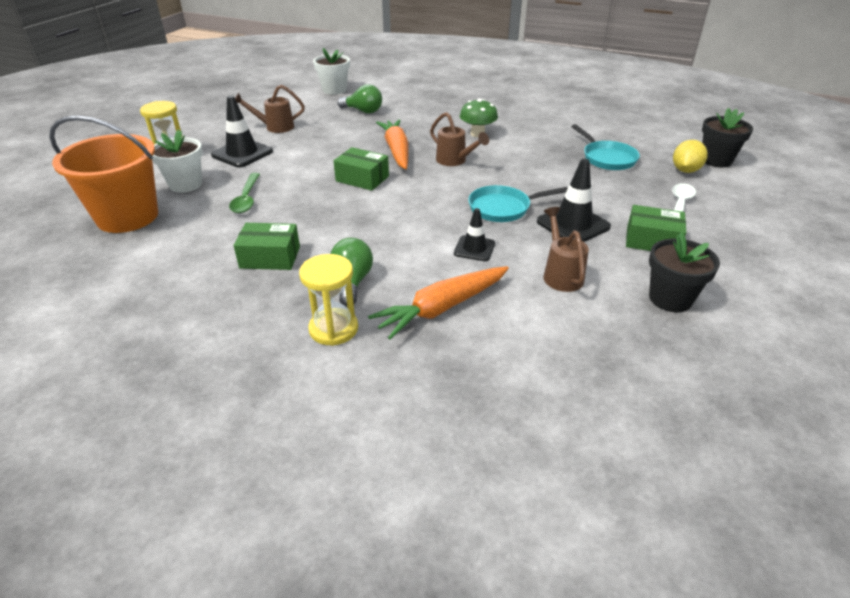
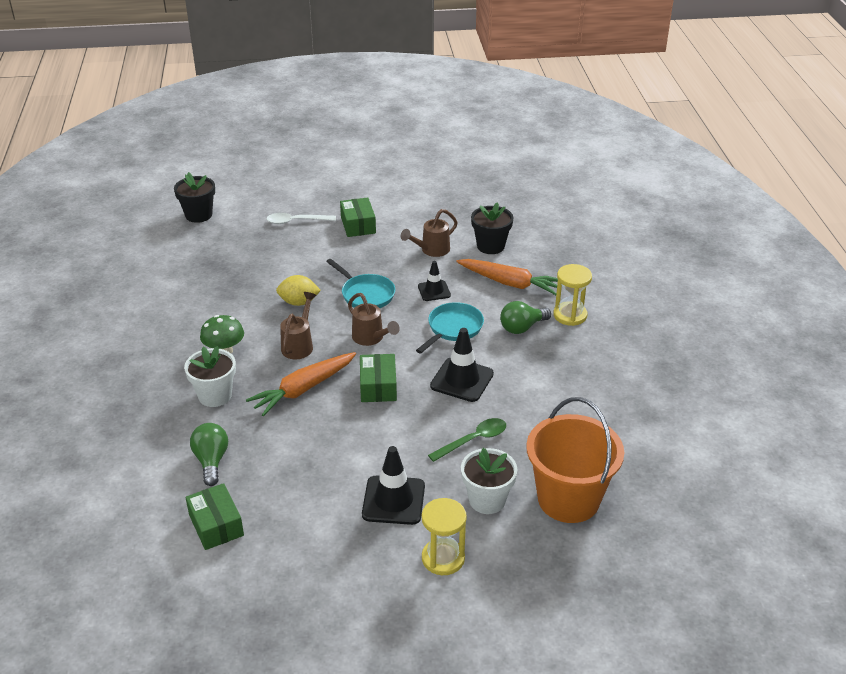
camera: 120 degrees left, 0 degrees up
(270, 257) = (534, 378): green box -> green box (216, 525)
(274, 127) = (309, 515): brown watering can -> brown watering can (371, 338)
(334, 90) = (148, 526): white flower pot -> white flower pot (215, 395)
(573, 224) = (363, 259): black traffic cone -> black traffic cone (462, 380)
(607, 158) = (232, 265): turquoise pan -> turquoise pan (453, 328)
(670, 299) = (421, 210): black flower pot -> black flower pot (490, 246)
(685, 170) = (230, 226): yellow lemon -> yellow lemon (299, 302)

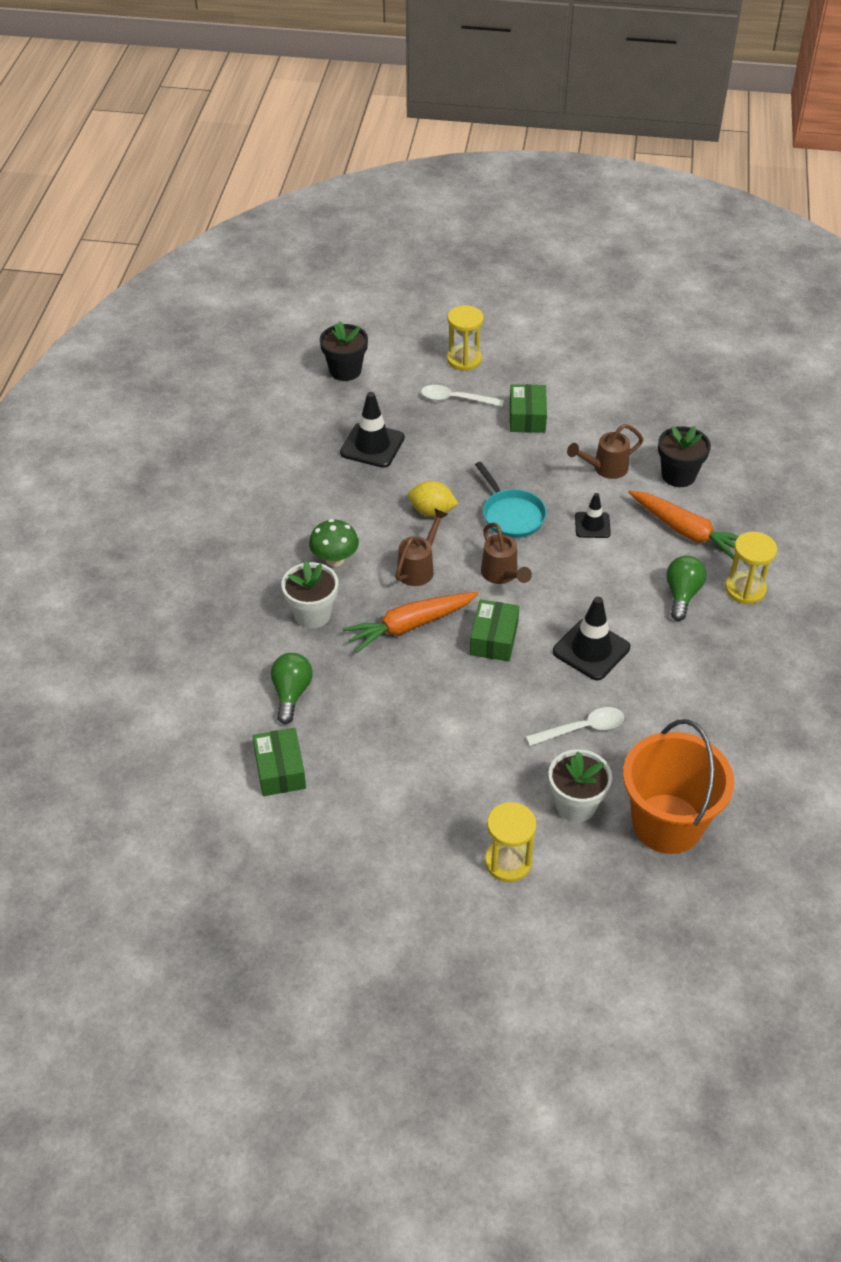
camera: 15 degrees right, 10 degrees up
(295, 194) = (464, 359): none -> yellow hourglass
(393, 500) = (473, 782): black traffic cone -> black traffic cone (372, 445)
(453, 328) = (600, 580): turquoise pan -> none
(473, 440) = (582, 729): green spoon -> white spoon
(522, 327) = (682, 595): green light bulb -> green light bulb turned 120 degrees clockwise

